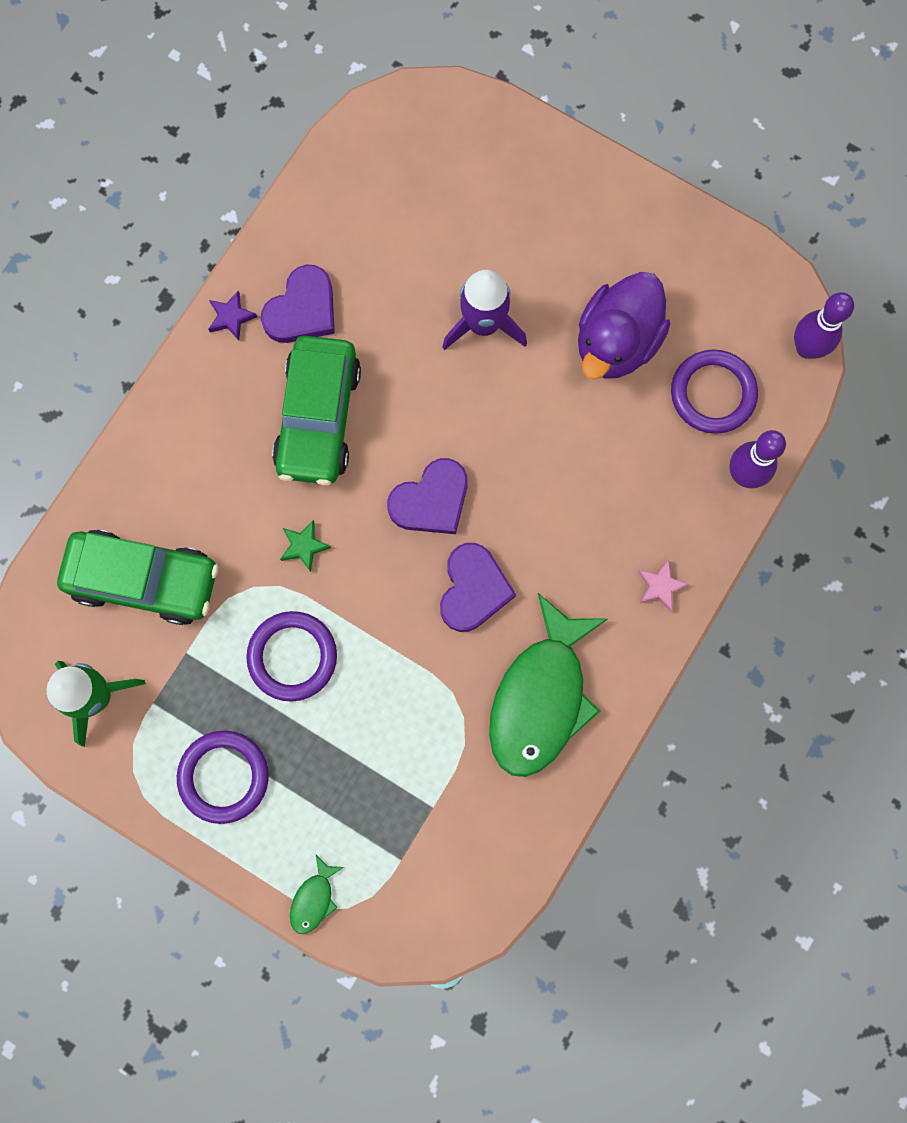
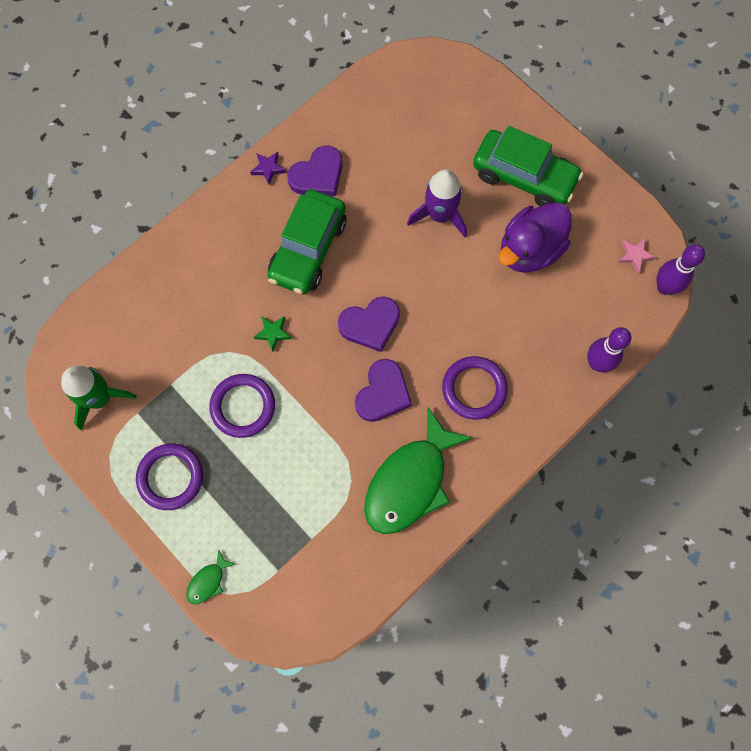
camera: 15 degrees right, 5 degrees down
(144, 580) = (157, 327): green car -> green car (524, 176)
(660, 586) = (517, 426): pink star -> pink star (634, 256)
(712, 393) = (589, 301): purple ring -> purple ring (474, 389)

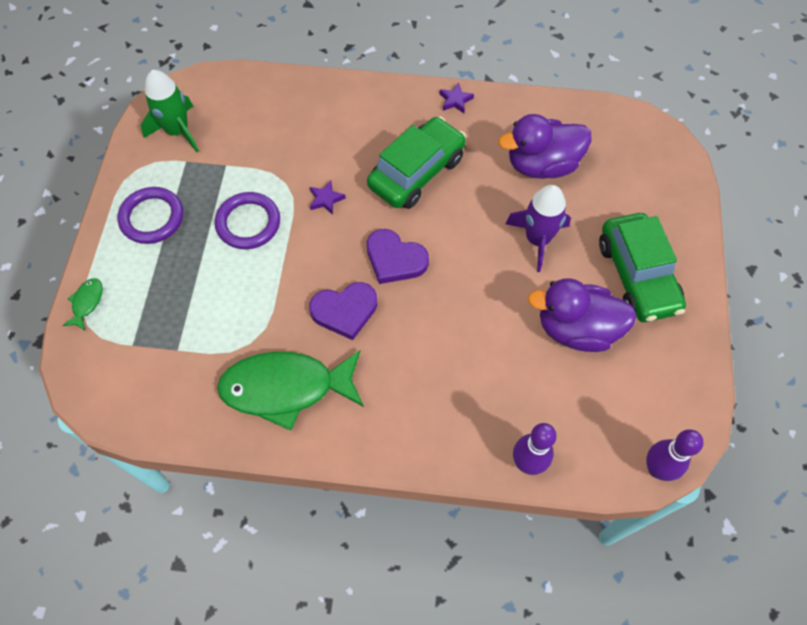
camera: 50 degrees right, 10 degrees down
(208, 581) = (87, 303): green fish -> green fish turned 105 degrees clockwise
(273, 333) = (326, 199): green star -> purple star
(308, 249) = (416, 172): green car -> green car turned 150 degrees clockwise
(318, 175) = (483, 134): purple heart -> none
(381, 159) = (542, 165): none -> purple duck
(474, 389) = (411, 377): purple ring -> none
(634, 256) = (660, 419): pink star -> none

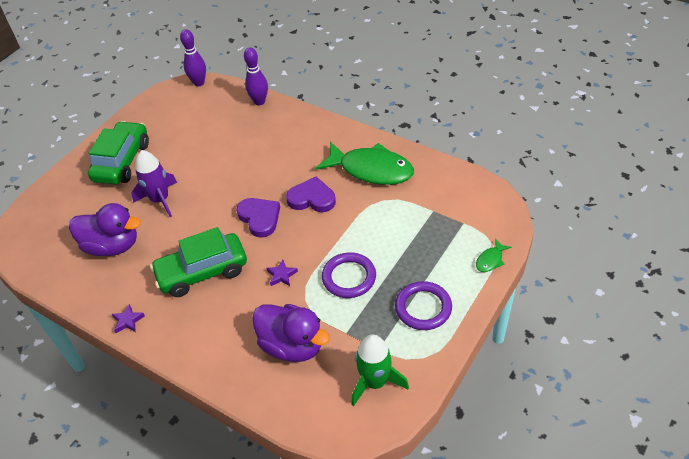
camera: 150 degrees left, 15 degrees down
(576, 329) = (182, 147): purple duck -> purple duck (292, 345)

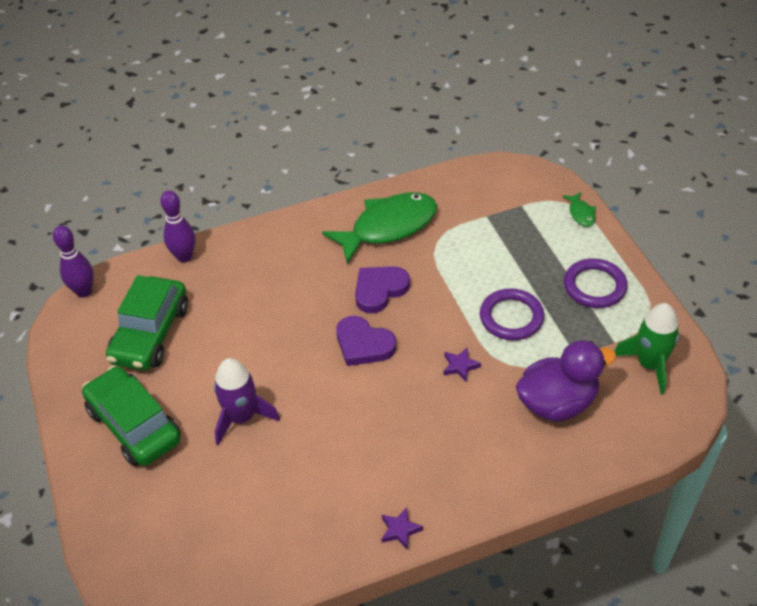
camera: 55 degrees left, 0 degrees up
(112, 246) = (268, 496): purple duck -> none
(202, 272) = (392, 429): green car -> green car (150, 334)
(260, 218) = (363, 344): purple heart -> purple heart turned 150 degrees counterclockwise

